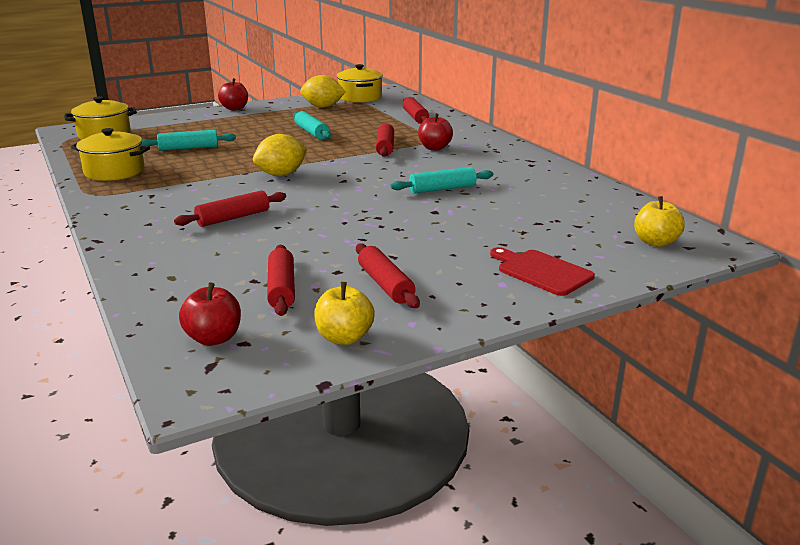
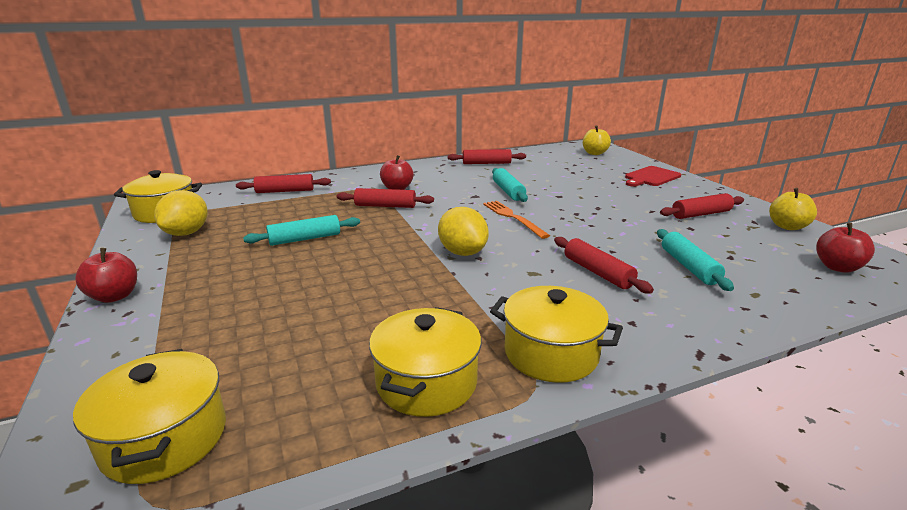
camera: 85 degrees left, 0 degrees up
(124, 198) = (551, 353): none -> yellow pot
(188, 148) = (325, 321): turquoise rolling pin -> turquoise rolling pin (689, 267)
(281, 289) = (736, 246): red rolling pin -> red rolling pin (486, 163)
(361, 190) = (513, 218): none -> orange fork

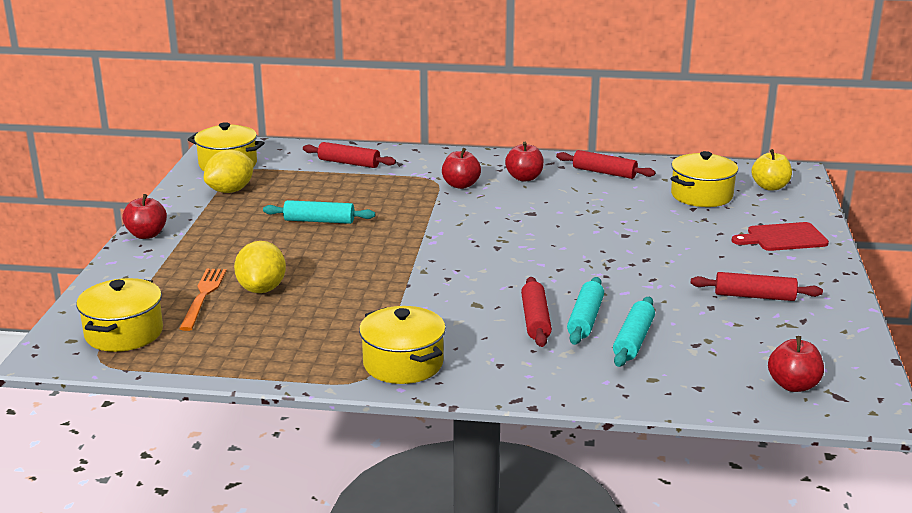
camera: 30 degrees right, 0 degrees up
(385, 206) = (425, 203): red rolling pin -> none
(426, 382) = (296, 353): yellow pot -> yellow pot (701, 195)
(438, 176) = (524, 178): none -> red apple
(462, 252) = (439, 269): yellow lemon -> yellow lemon (262, 289)
(508, 191) = (575, 216): turquoise rolling pin -> turquoise rolling pin (585, 319)
(513, 218) = (535, 247): orange fork -> orange fork (203, 296)
(787, 226) = (832, 336): yellow apple -> none

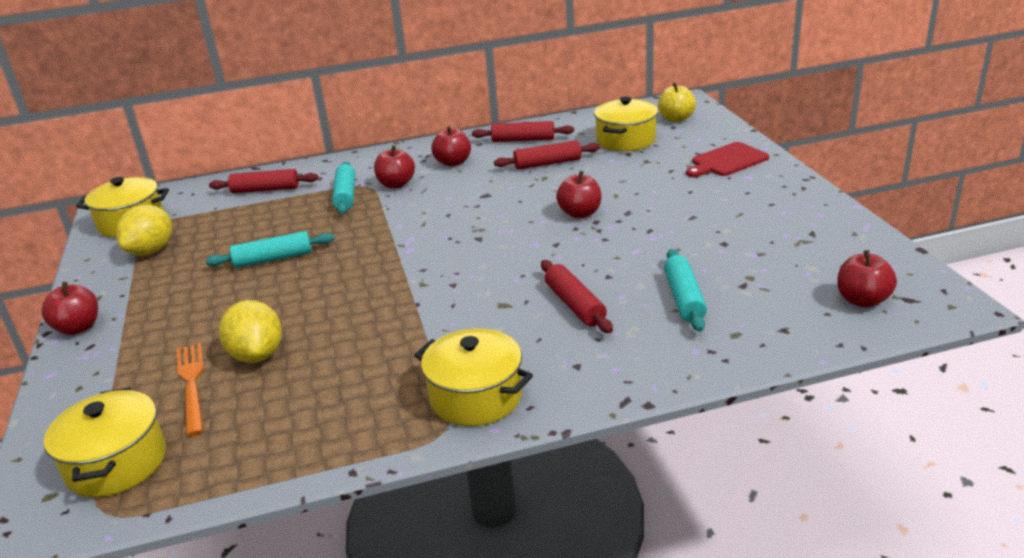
camera: 20 degrees left, 5 degrees up
(585, 319) = (621, 289): turquoise rolling pin -> turquoise rolling pin (345, 195)
(602, 249) = (580, 213): none -> red apple
(754, 296) = (751, 222): red rolling pin -> red rolling pin (547, 163)

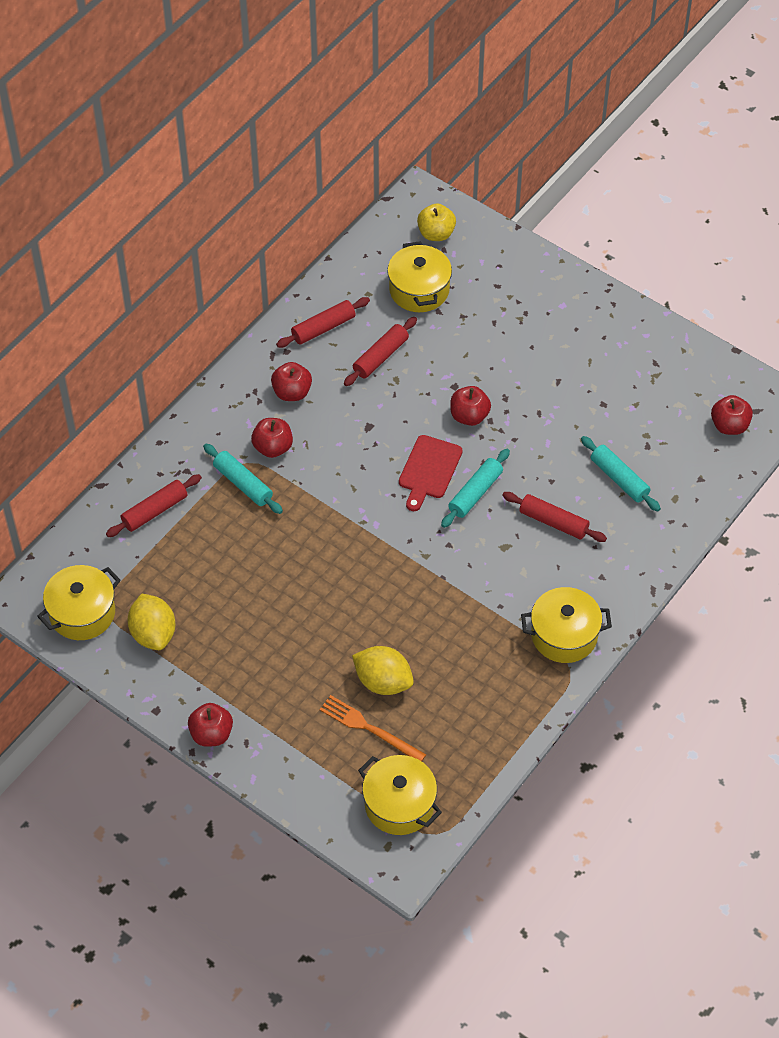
camera: 40 degrees left, 25 degrees up
(273, 259) = (275, 589): turquoise rolling pin -> turquoise rolling pin (475, 493)
(727, 161) = (530, 288): red cutting board -> red cutting board (429, 470)

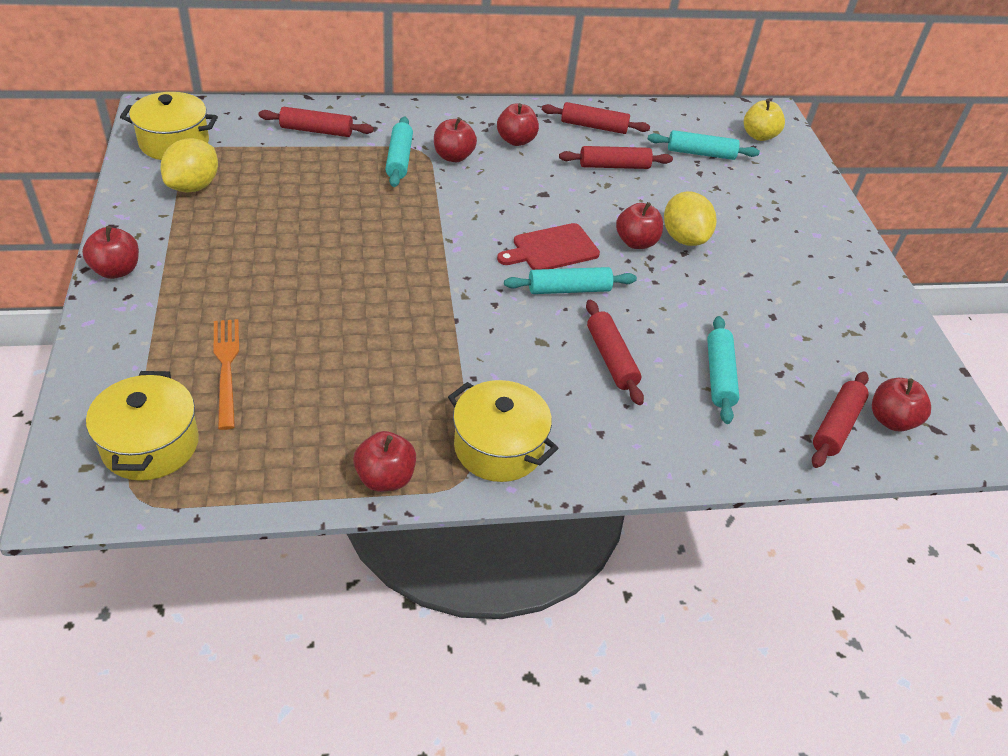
camera: 40 degrees right, 10 degrees down
(383, 681) = (292, 346): yellow lemon -> yellow lemon (684, 238)
(419, 290) = (700, 153): yellow pot -> turquoise rolling pin
(533, 706) = (385, 478): none -> red apple
(707, 456) = (836, 426): none -> red rolling pin

